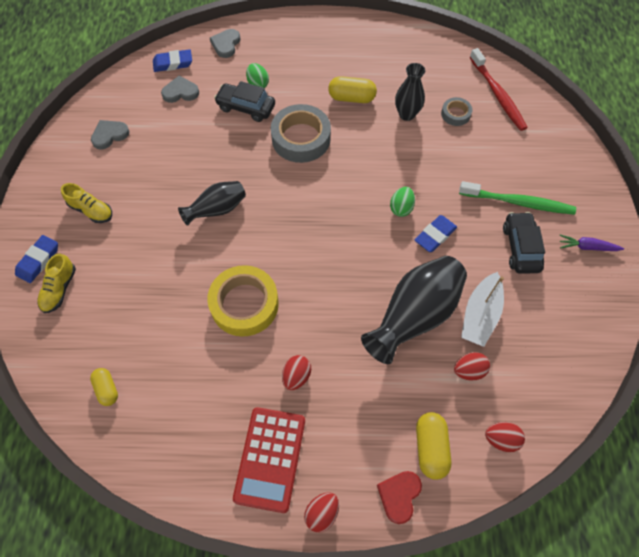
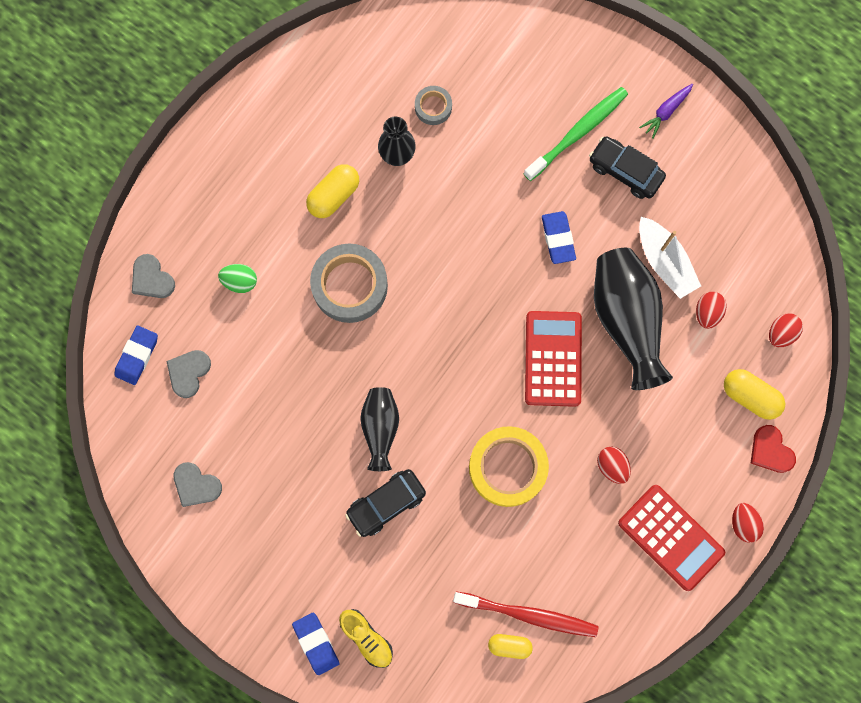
camera: 55 degrees left, 15 degrees up
(91, 210) = (289, 557): yellow shoe -> none
(109, 135) = (196, 485): grey heart -> grey heart turned 60 degrees counterclockwise
(246, 107) = (264, 315): black car -> black car (386, 504)
(347, 285) = (553, 358): none -> red calculator
(401, 208) = (506, 247): green egg -> none
(497, 95) = (440, 45): red toothbrush -> red toothbrush (529, 615)

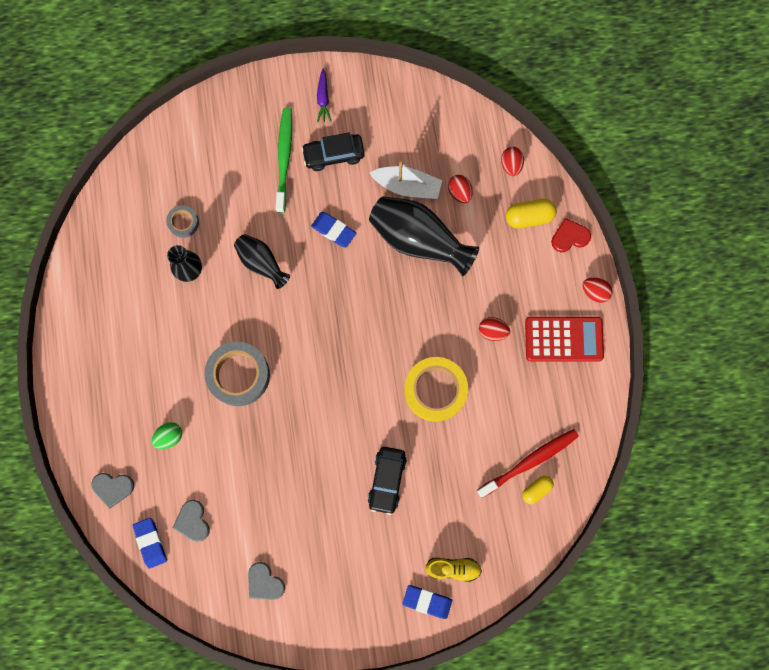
camera: 45 degrees left, 0 degrees up
(196, 485) = (264, 582): grey heart -> grey heart turned 60 degrees clockwise
(334, 196) = (175, 331): yellow capsule -> none
(380, 428) = (340, 440): black vase -> black vase (262, 263)
(553, 358) = (399, 303): red calculator -> none
(770, 451) = (569, 237): red heart -> red heart turned 150 degrees clockwise

